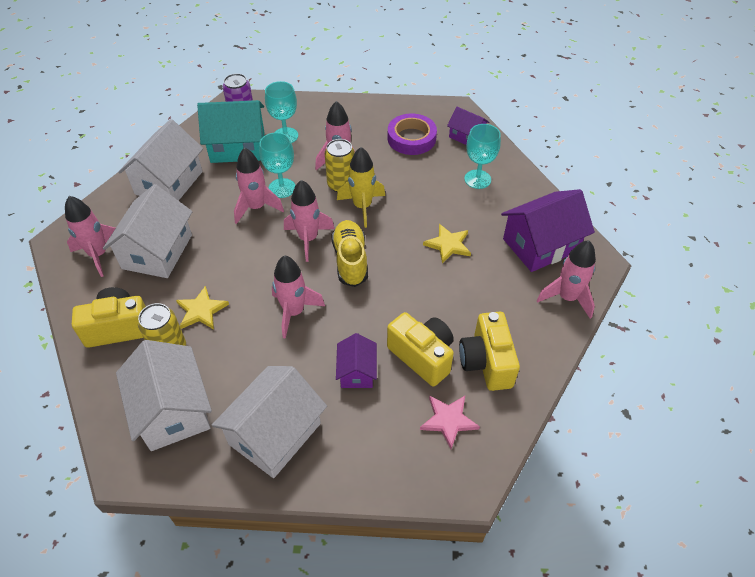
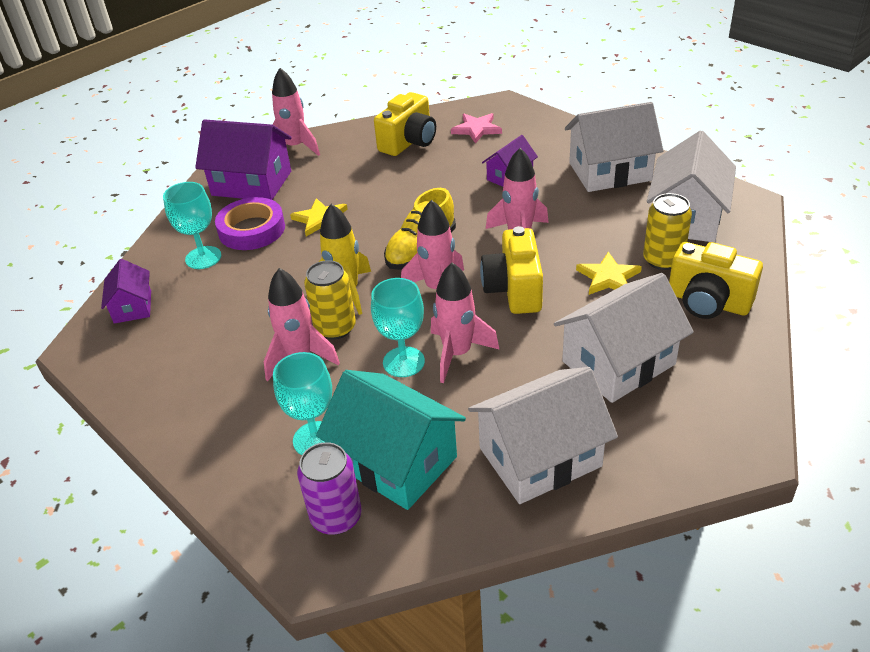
camera: 135 degrees left, 10 degrees down
(99, 254) = (697, 398): pink rocket -> none
(411, 138) = (186, 339): purple tape -> purple tape (252, 229)
(422, 356) = (449, 164): yellow camera -> yellow camera (514, 290)

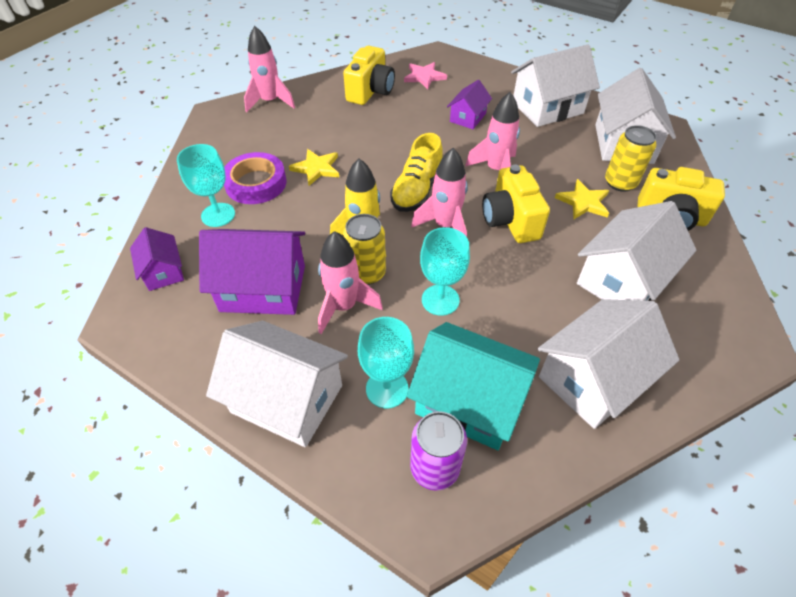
camera: 15 degrees left, 10 degrees up
(213, 436) = (287, 399): none -> white house
(252, 183) = (241, 138): purple house -> purple house (263, 288)
(457, 354) = (484, 286): pink rocket -> none

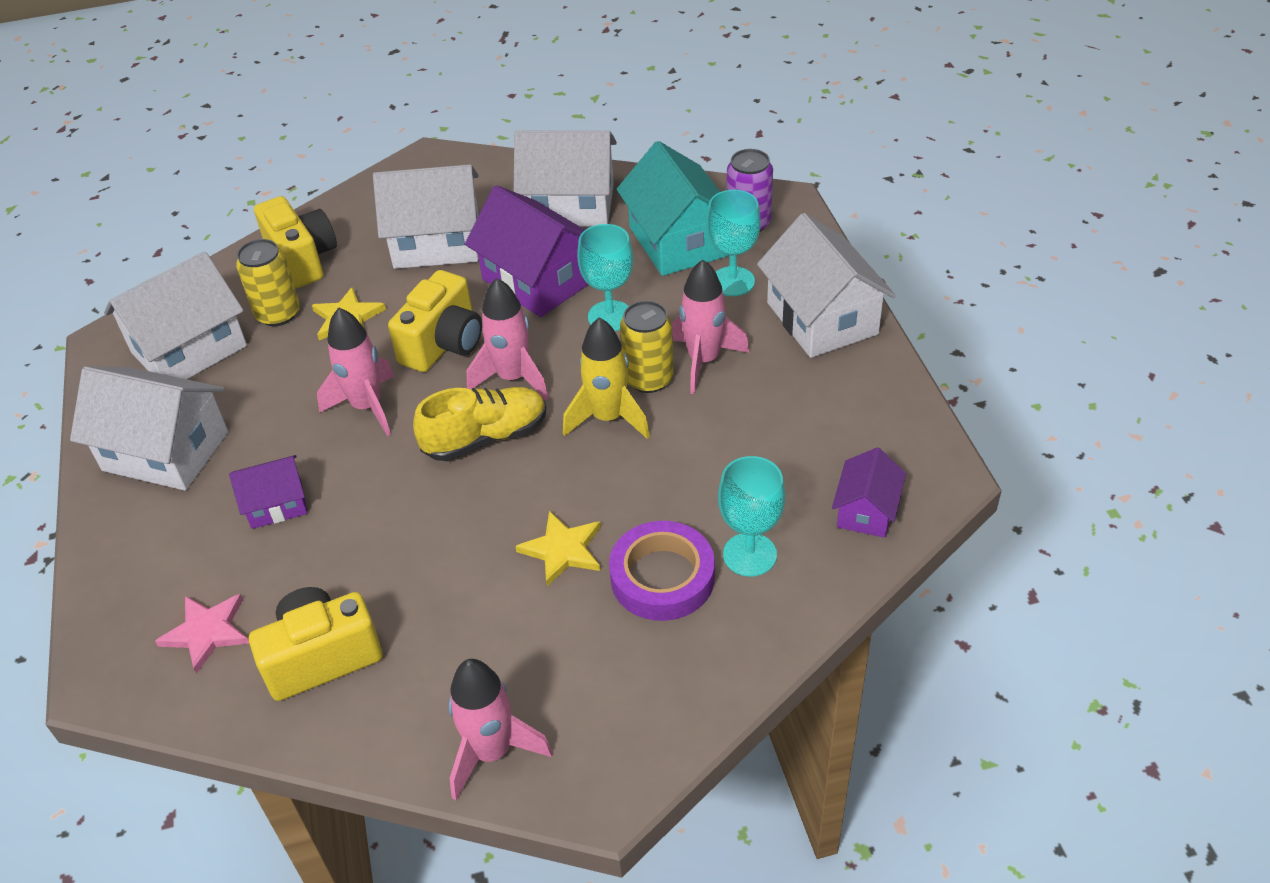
camera: 135 degrees left, 5 degrees down
(263, 288) = (767, 425): purple house -> purple house (538, 280)

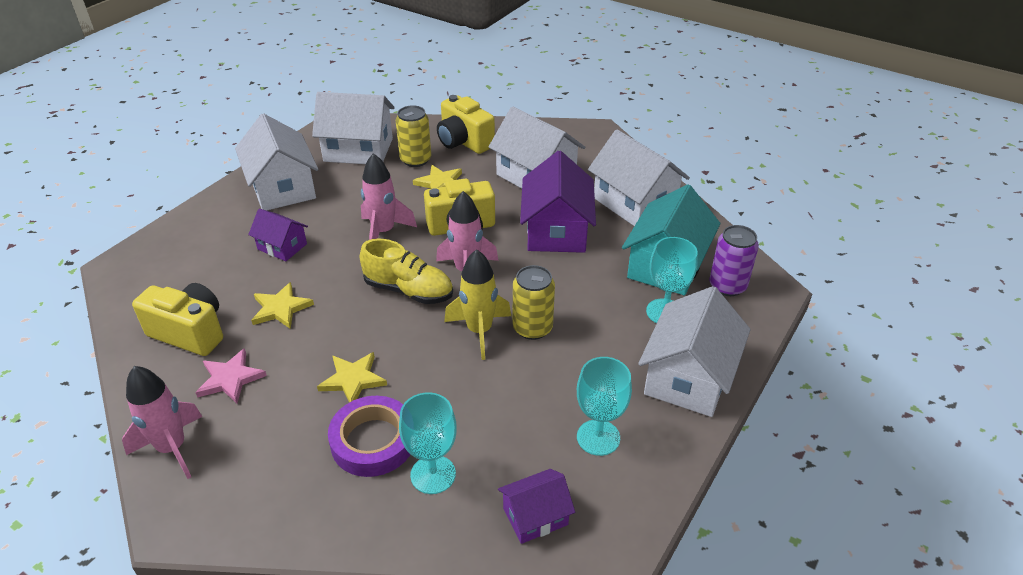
camera: 45 degrees right, 5 degrees down
(207, 632) = (175, 280): pink star -> pink star (230, 379)
(302, 259) = (464, 142): yellow camera -> yellow camera turned 120 degrees clockwise
(382, 556) = (280, 308): none -> yellow star
(610, 316) = (564, 278): turquoise goblet -> turquoise goblet (598, 437)
(703, 361) = (577, 343): pink rocket -> none

